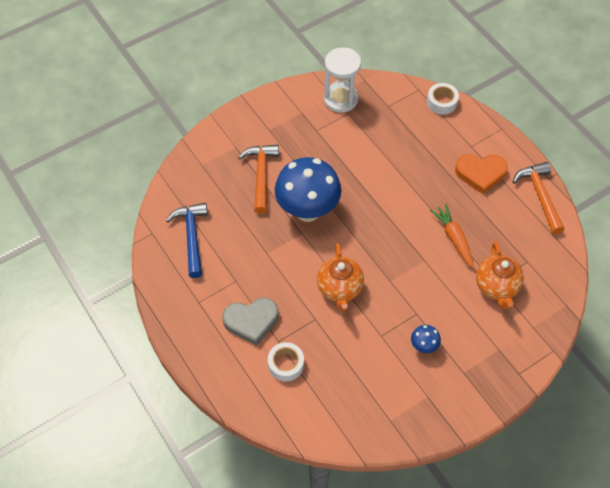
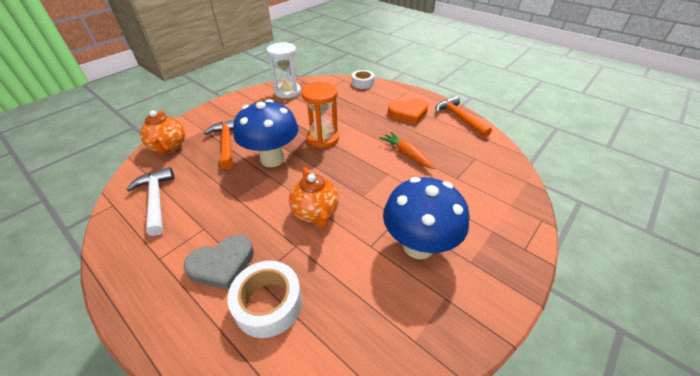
camera: 15 degrees left, 15 degrees down
(191, 237) = (156, 200): blue hammer -> white hammer
(286, 364) = (268, 303): white tape -> white tape, size x1.50
(367, 192) = (323, 138): none -> orange hourglass
(423, 346) = (418, 246): blue mushroom -> blue mushroom, size x2.38
(496, 287) = (460, 181): orange teapot -> orange teapot (169, 147)

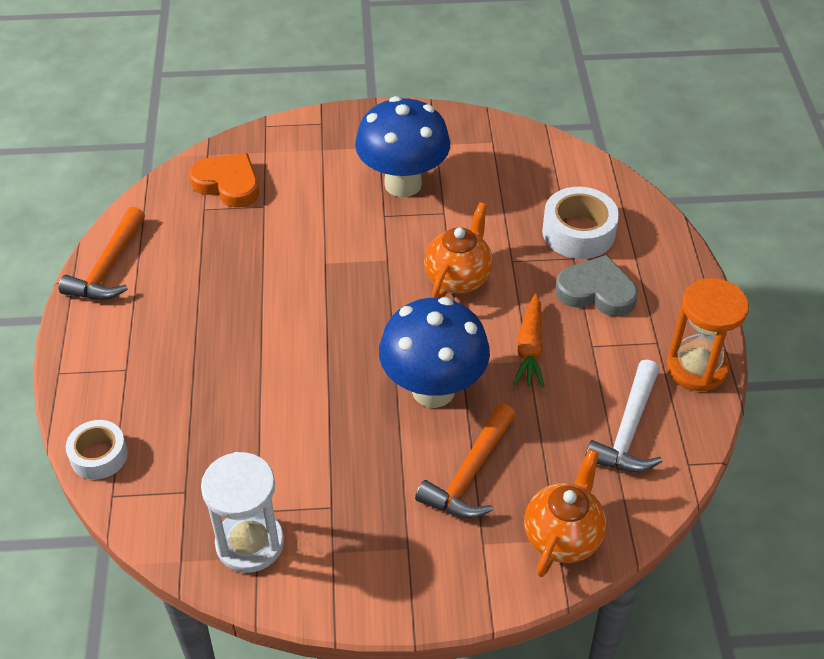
camera: 135 degrees left, 5 degrees up
(323, 138) = (329, 375): orange hourglass -> orange hourglass (696, 367)
(406, 154) = (266, 270): orange carrot -> orange carrot (530, 348)
(408, 113) = (153, 327): orange heart -> orange heart (228, 184)

